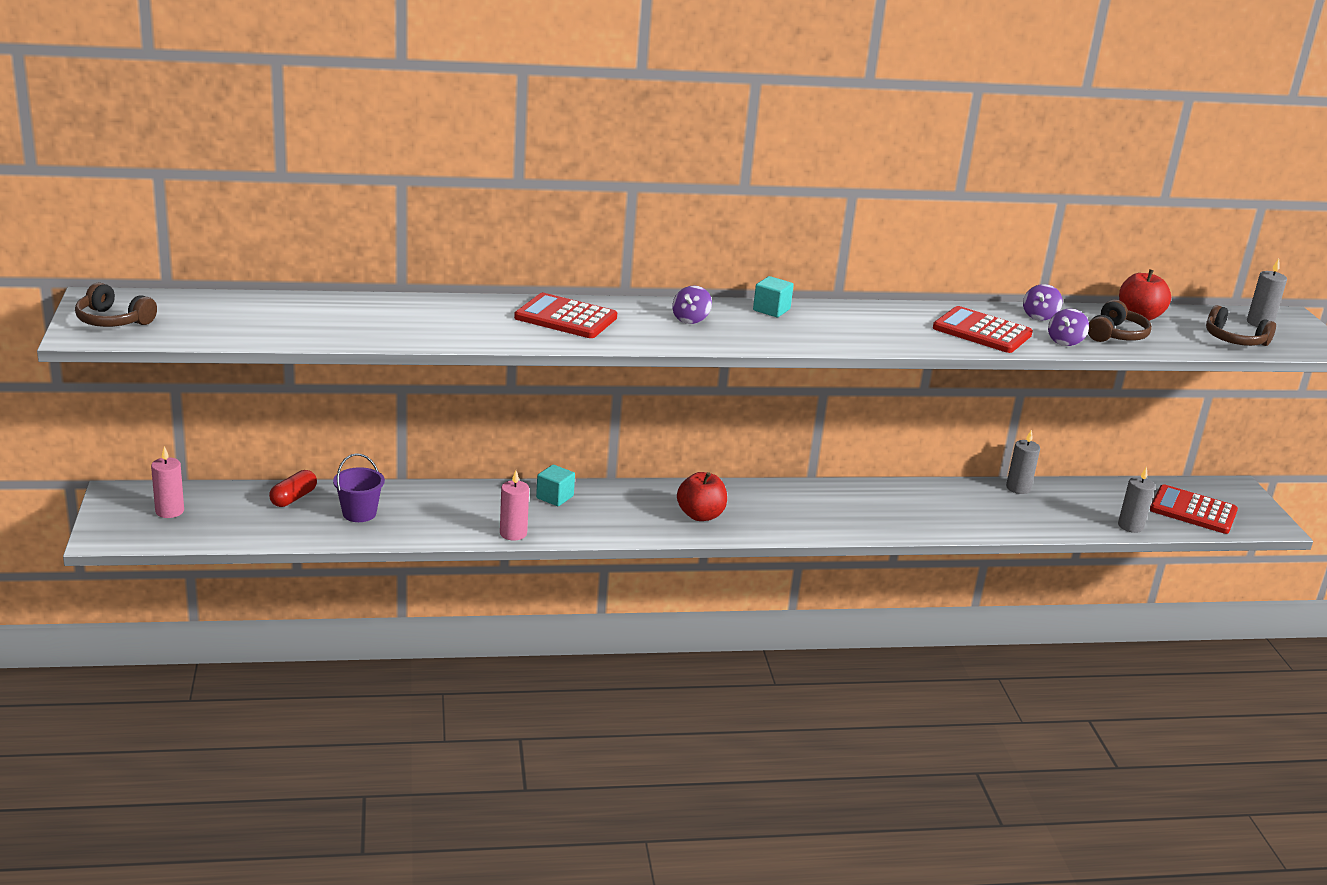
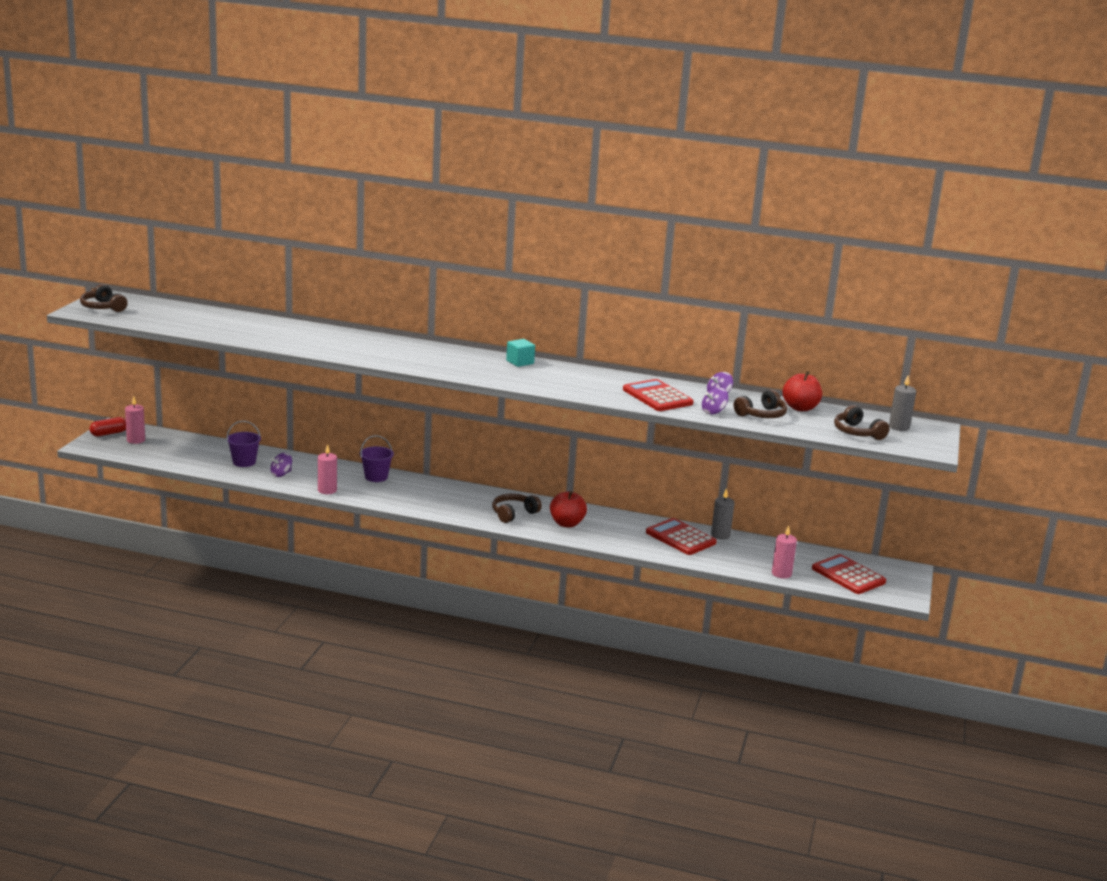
camera: 25 degrees right, 5 degrees down
(293, 498) = (213, 447): red capsule -> red capsule (109, 433)
(555, 497) = (376, 477): turquoise cube -> purple bucket
(565, 318) = (372, 345): red calculator -> red calculator (680, 538)
(690, 319) = (455, 358): purple spinning top -> purple spinning top (281, 474)
(700, 515) = (462, 505): red apple -> red apple (567, 524)
(772, 514) = (513, 514): none -> brown headphones
(1130, 526) = (781, 574): grey candle -> pink candle

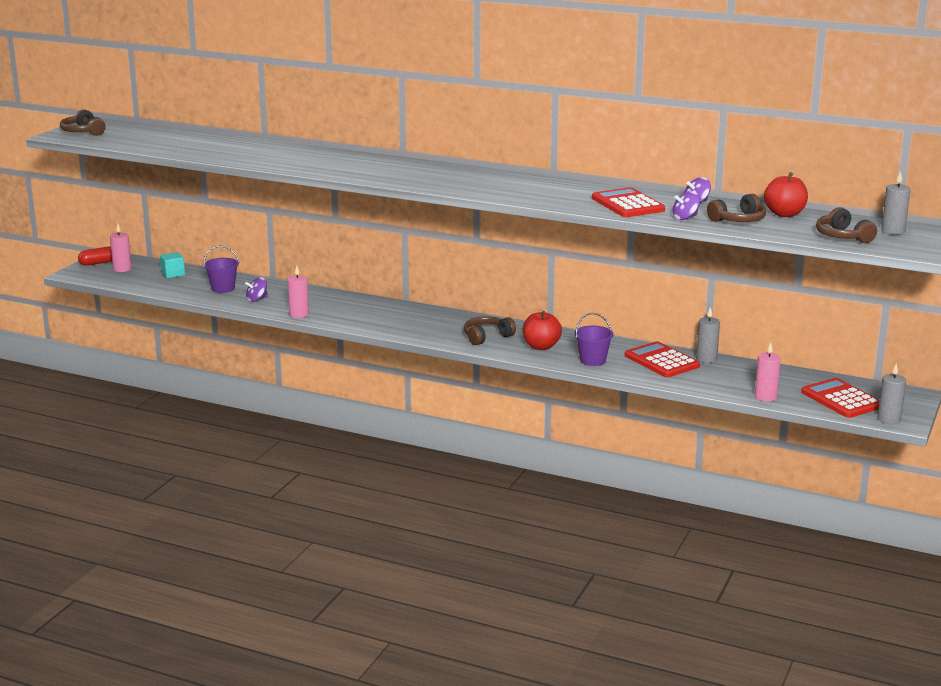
camera: 10 degrees right, 0 degrees up
(376, 477) = (353, 302): purple bucket -> purple bucket (593, 360)
(520, 362) = (489, 174): turquoise cube -> turquoise cube (173, 274)
(893, 595) = (889, 419): none -> grey candle

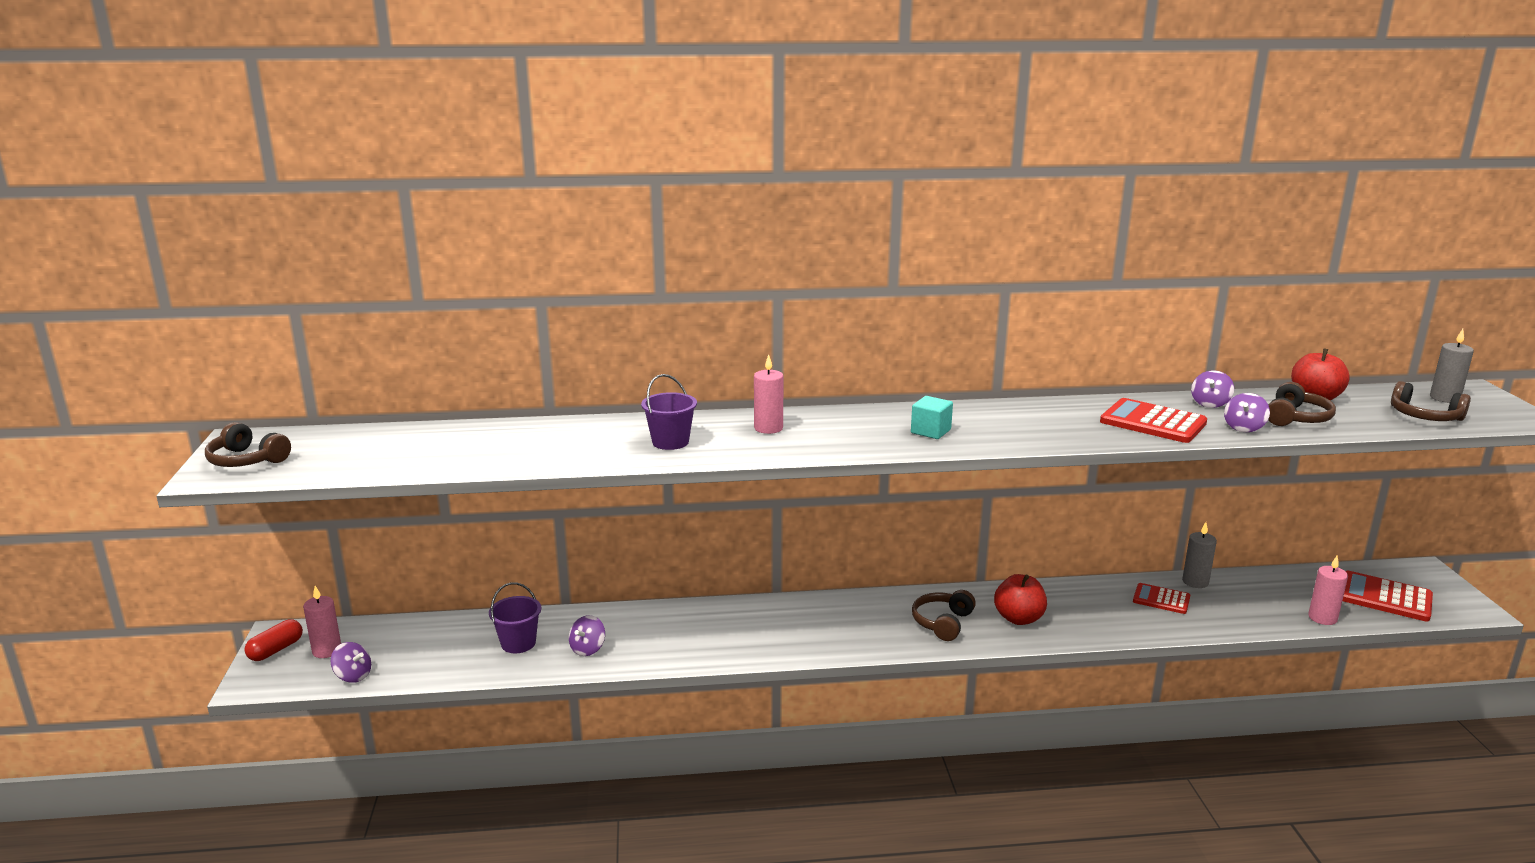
camera: 30 degrees left, 0 degrees up
(123, 282) = (353, 676): none -> purple spinning top
(173, 274) = (416, 638): turquoise cube -> turquoise cube (930, 431)
(299, 314) = (674, 658): pink candle -> pink candle (768, 428)
(593, 360) = (1097, 622): purple bucket -> purple bucket (670, 442)
(661, 361) = (1161, 599): red calculator -> red calculator, size x0.63
(889, 419) = (1460, 610): grey candle -> none

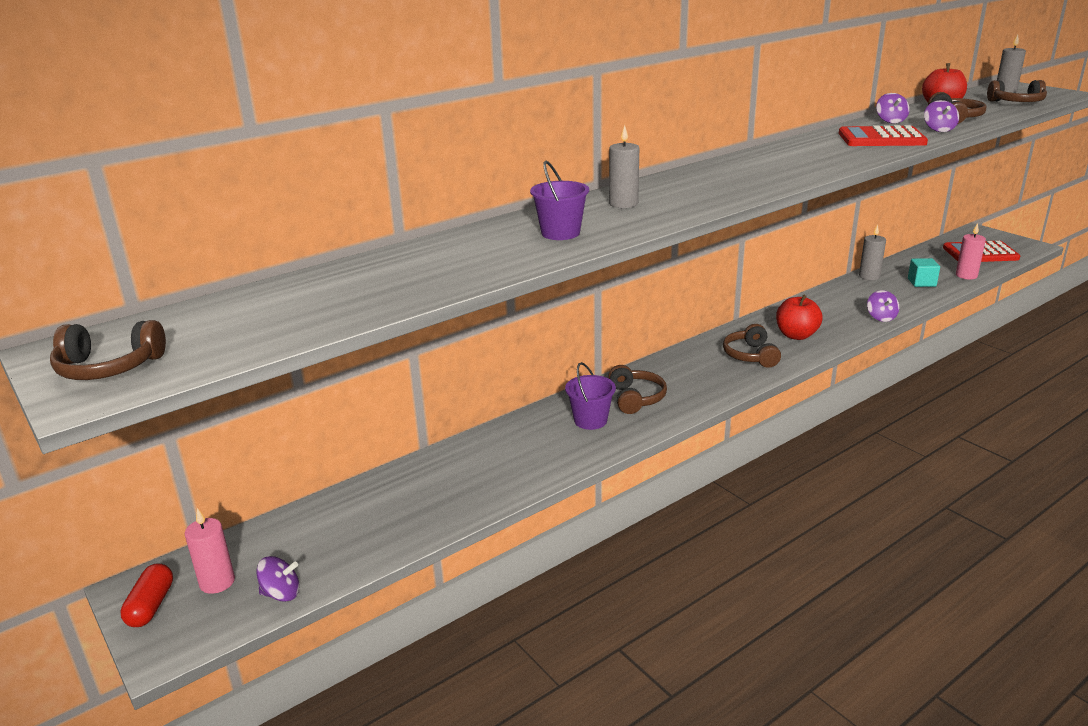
camera: 30 degrees left, 5 degrees up
(518, 643) = (423, 497): purple bucket -> purple bucket (590, 420)
(588, 649) = (496, 477): purple spinning top -> purple spinning top (881, 317)
(768, 428) = (623, 204): pink candle -> grey candle
(781, 625) = (636, 398): none -> brown headphones
(930, 431) = (751, 177): turquoise cube -> turquoise cube (921, 282)
(1161, 599) = (865, 294): red calculator -> none

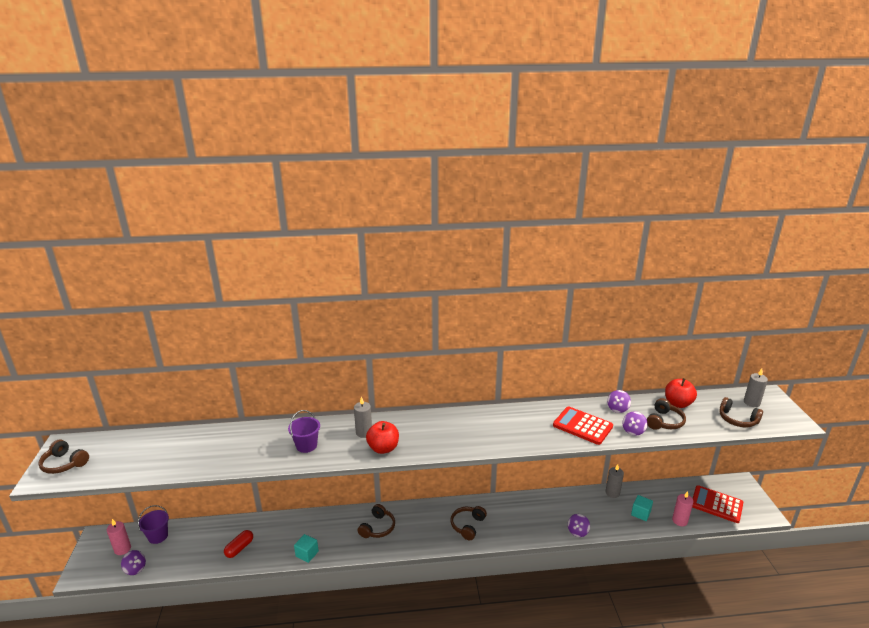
camera: 30 degrees right, 0 degrees up
(151, 606) = (94, 549): red capsule -> red capsule (239, 548)
(570, 460) = (307, 554): none -> turquoise cube
(590, 420) = (342, 532): purple bucket -> purple bucket (158, 536)
(796, 335) = (510, 522): red apple -> red apple (383, 448)

